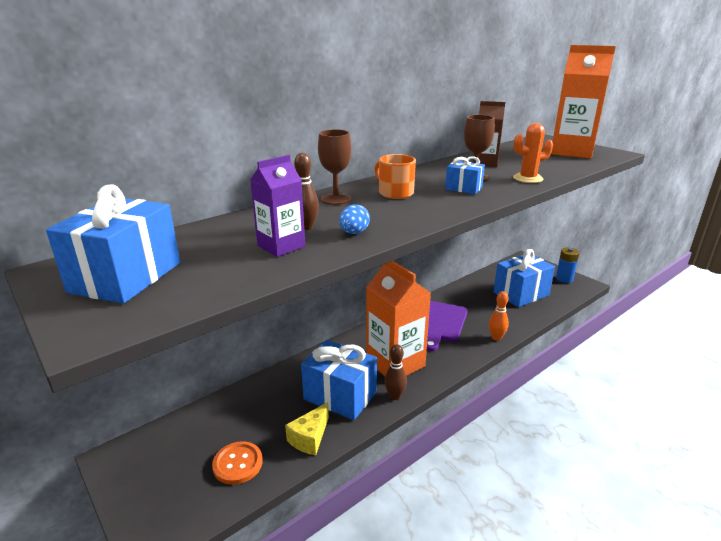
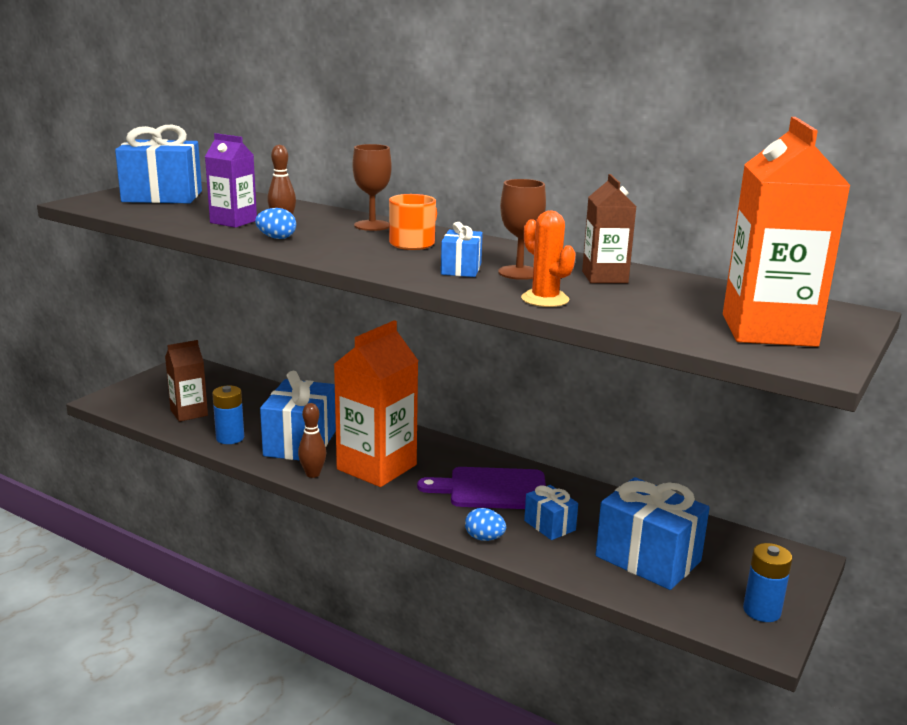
camera: 70 degrees right, 5 degrees down
(238, 464) = (189, 413): orange button -> brown carton
(309, 438) = (230, 438): yellow cheese -> blue battery
(485, 313) = (549, 525): none -> blue gift
(496, 337) = (484, 538): orange bowling pin -> blue egg

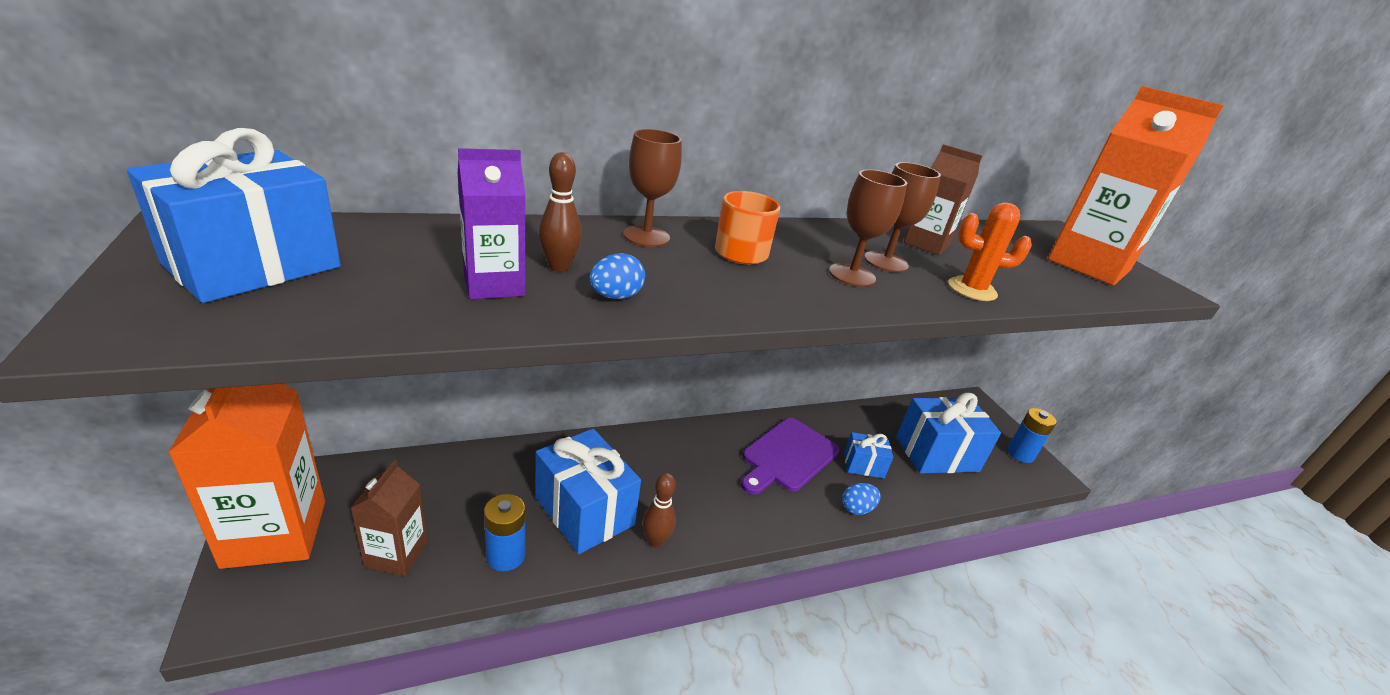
camera: 55 degrees left, 10 degrees up
(376, 467) = (687, 492): orange carton -> orange carton (275, 533)
(461, 269) = (852, 275): blue gift -> brown goblet

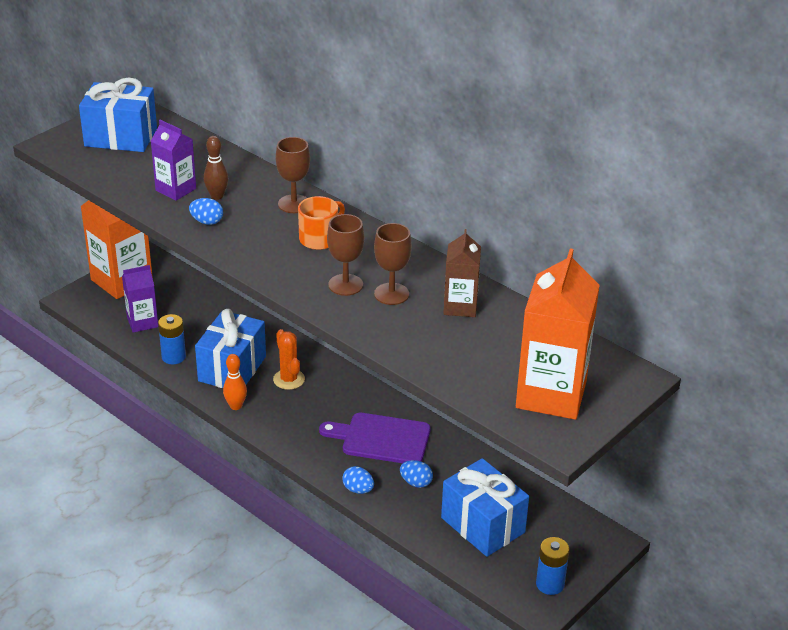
camera: 65 degrees right, 5 degrees up
(396, 554) = (142, 322): brown carton -> purple carton
(655, 541) = (236, 406): brown bowling pin -> orange bowling pin
(863, 465) = (416, 482): blue gift -> blue egg
(972, 289) = (395, 336): orange cactus -> orange cactus (289, 379)

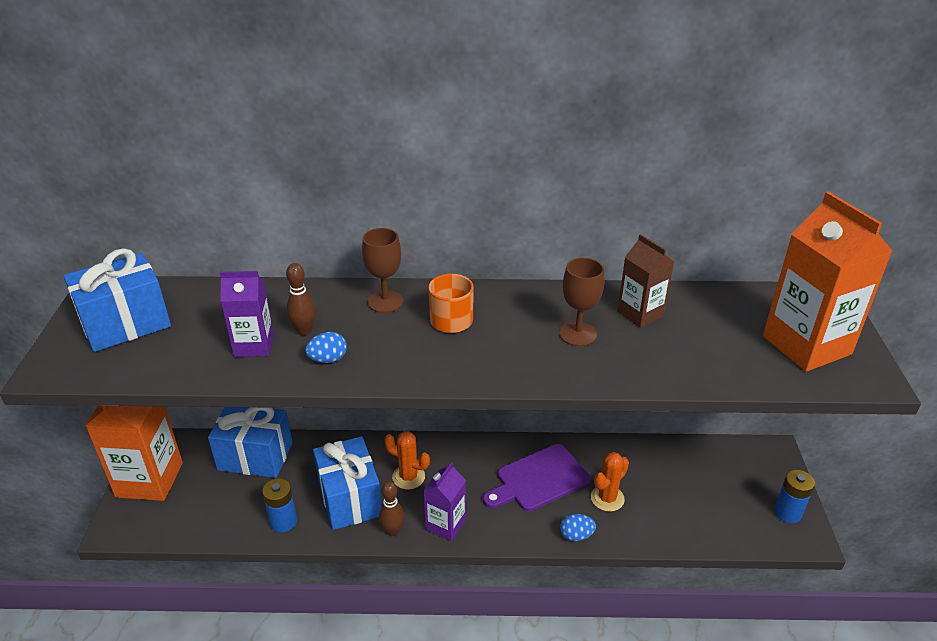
camera: 40 degrees left, 0 degrees up
(142, 322) = (215, 507): purple carton -> purple carton (445, 525)
(236, 406) = (393, 531): orange bowling pin -> brown bowling pin
(345, 285) = (532, 347): brown goblet -> none
(416, 482) = (607, 498): blue egg -> orange cactus
(483, 525) = (691, 499): blue gift -> blue gift (255, 456)

